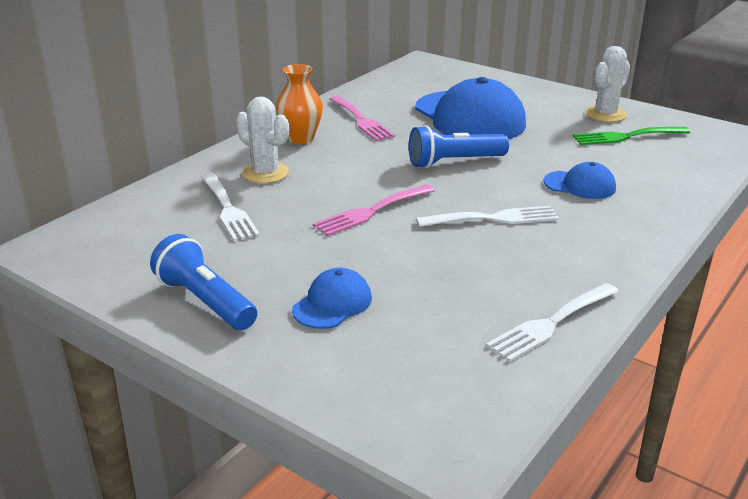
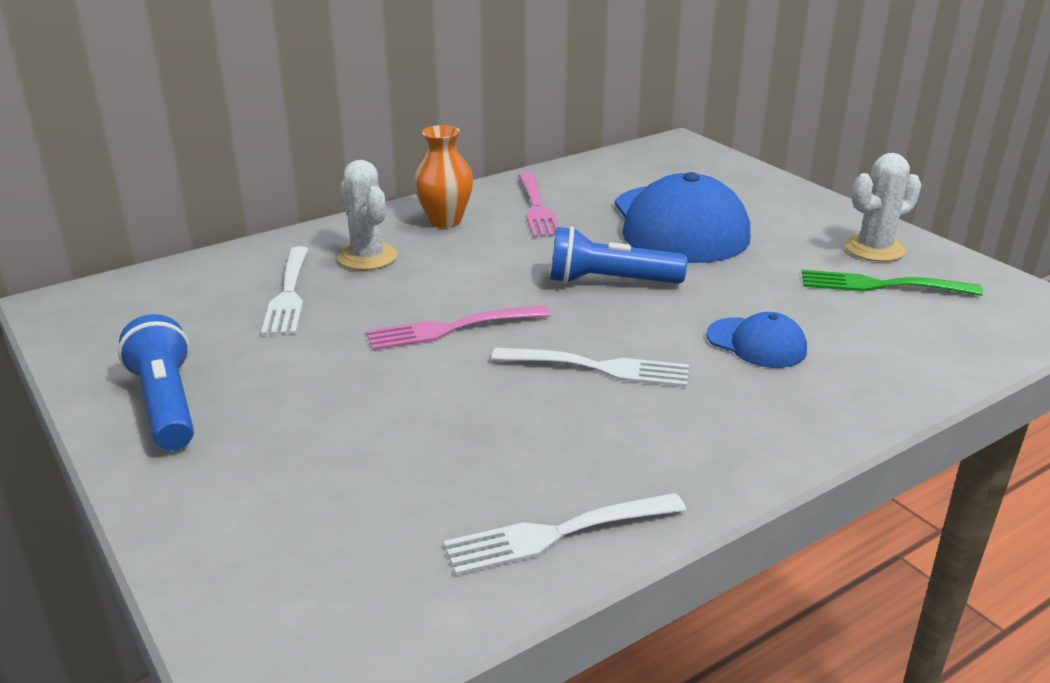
camera: 20 degrees right, 0 degrees up
(332, 304) = (304, 440): blue cap -> none

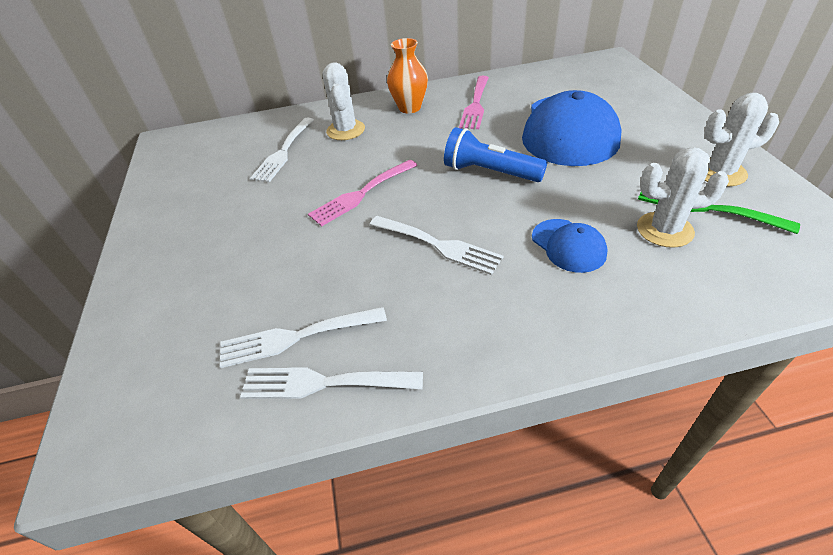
camera: 25 degrees right, 15 degrees up
(166, 404) = (170, 221): blue flashlight -> none
(450, 329) = (361, 194): pink fork -> pink fork turned 45 degrees counterclockwise
(481, 497) = (296, 337): none -> white fork
(851, 312) = (664, 230): none -> white cactus

